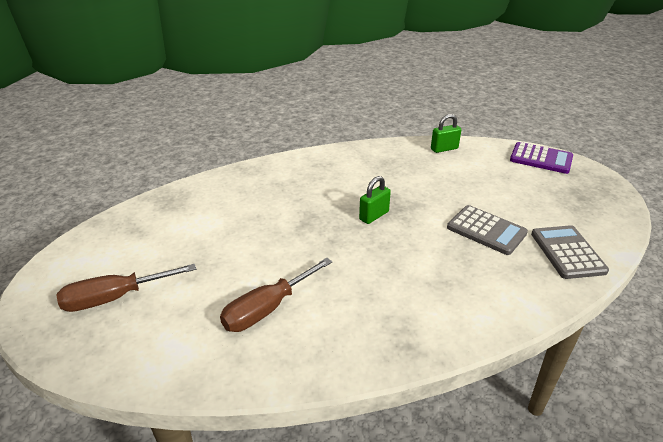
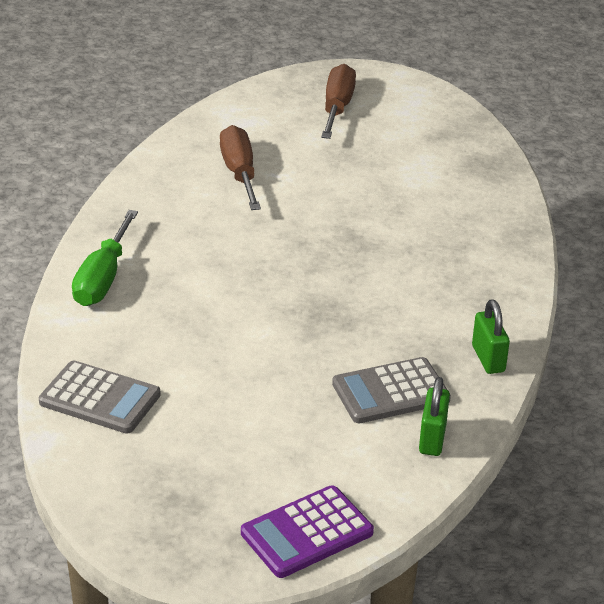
camera: 120 degrees right, 0 degrees up
(374, 216) = (319, 289): green padlock -> green padlock (488, 359)
(473, 313) = (103, 278): none -> green screwdriver
(486, 230) = (203, 360): grey calculator -> grey calculator (391, 392)

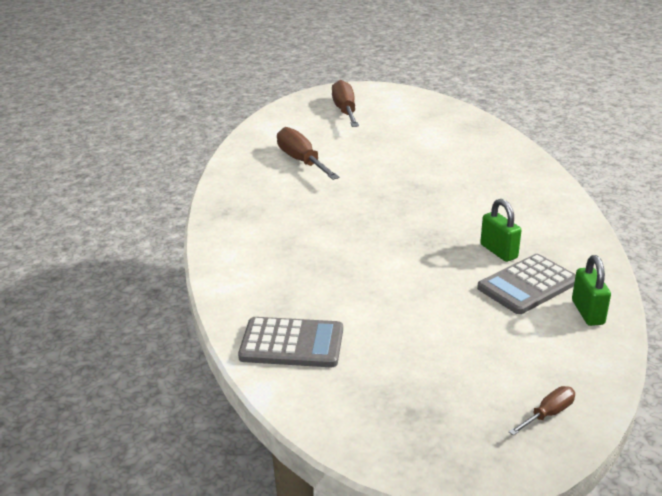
camera: 15 degrees left, 5 degrees down
(103, 278) = (238, 251): green screwdriver -> none
(307, 533) = (548, 414): purple calculator -> brown screwdriver
(488, 359) = (580, 246): green padlock -> green padlock (498, 251)

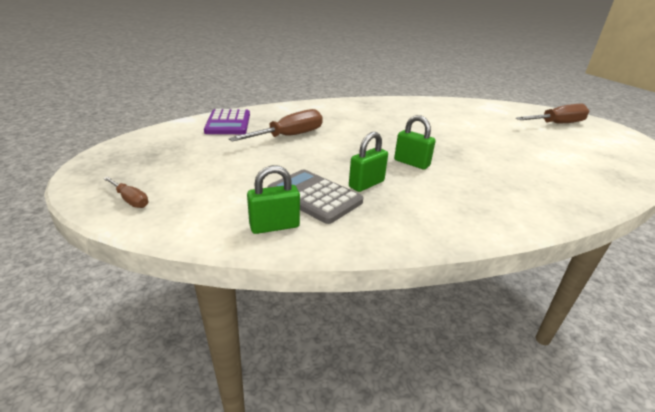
camera: 75 degrees right, 0 degrees up
(292, 343) = (228, 123): grey calculator -> purple calculator
(301, 161) = (452, 115): brown screwdriver -> brown screwdriver (289, 136)
(447, 217) = (411, 163): none -> green padlock

